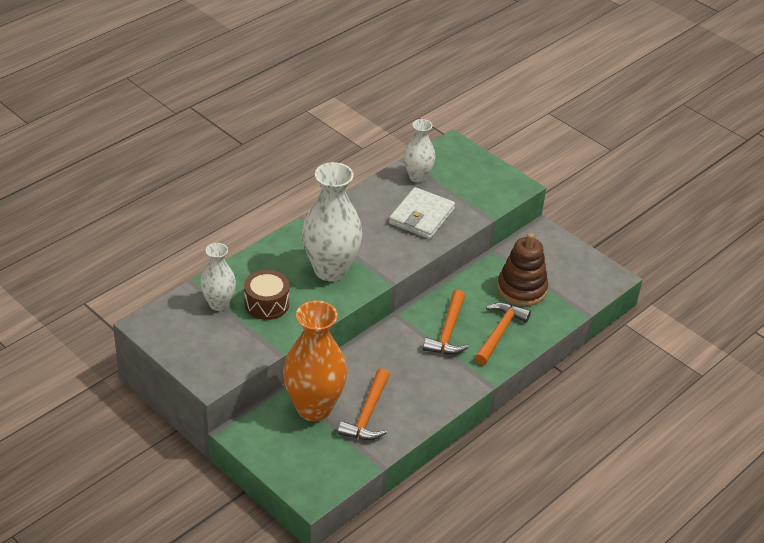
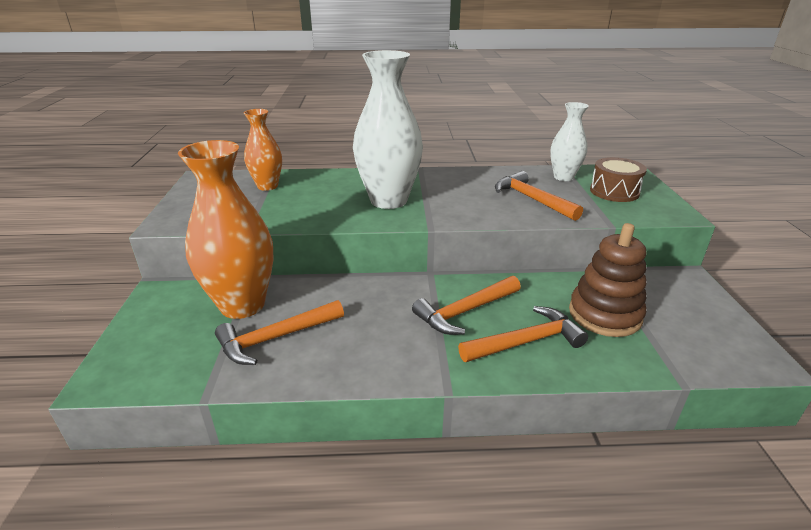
camera: 45 degrees right, 10 degrees down
(218, 304) = (267, 186): white vase -> orange vase
(266, 304) = (300, 199): brown drum -> brown drum (614, 191)
(421, 216) = (531, 199): white wallet -> orange hammer

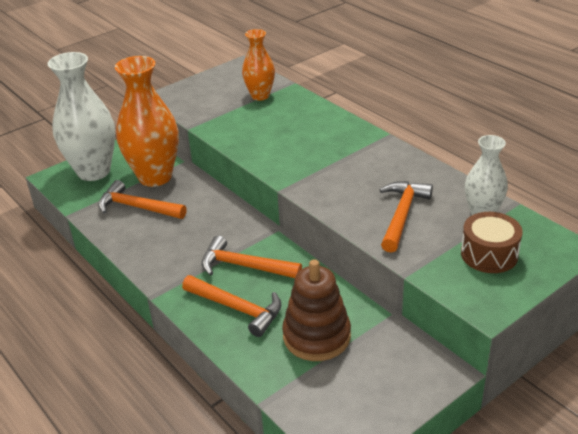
camera: 55 degrees right, 5 degrees up
(388, 200) = (304, 152): white vase -> white vase (94, 171)

